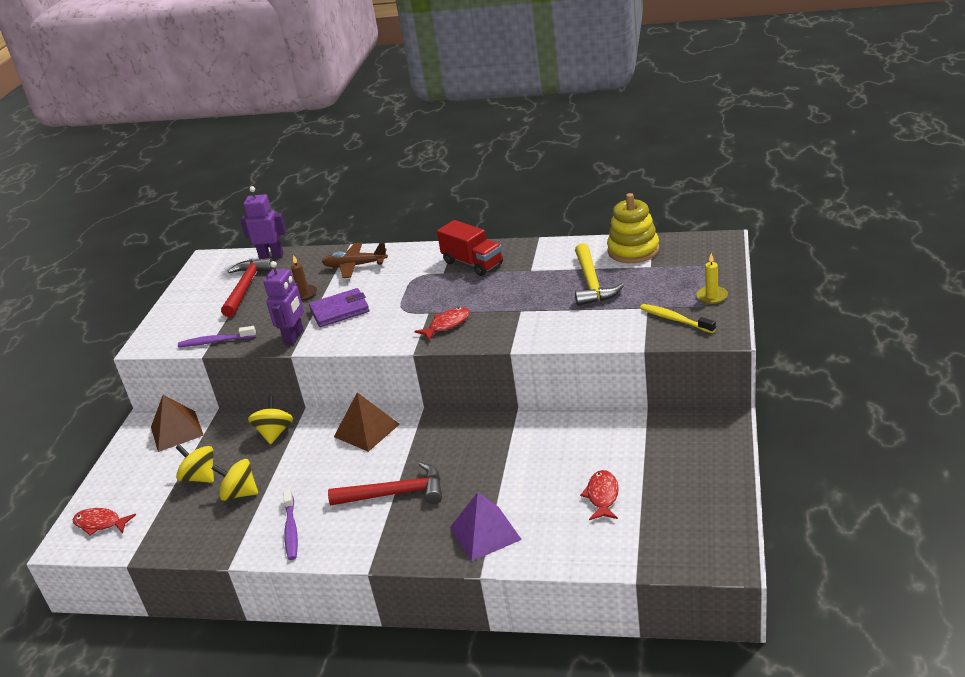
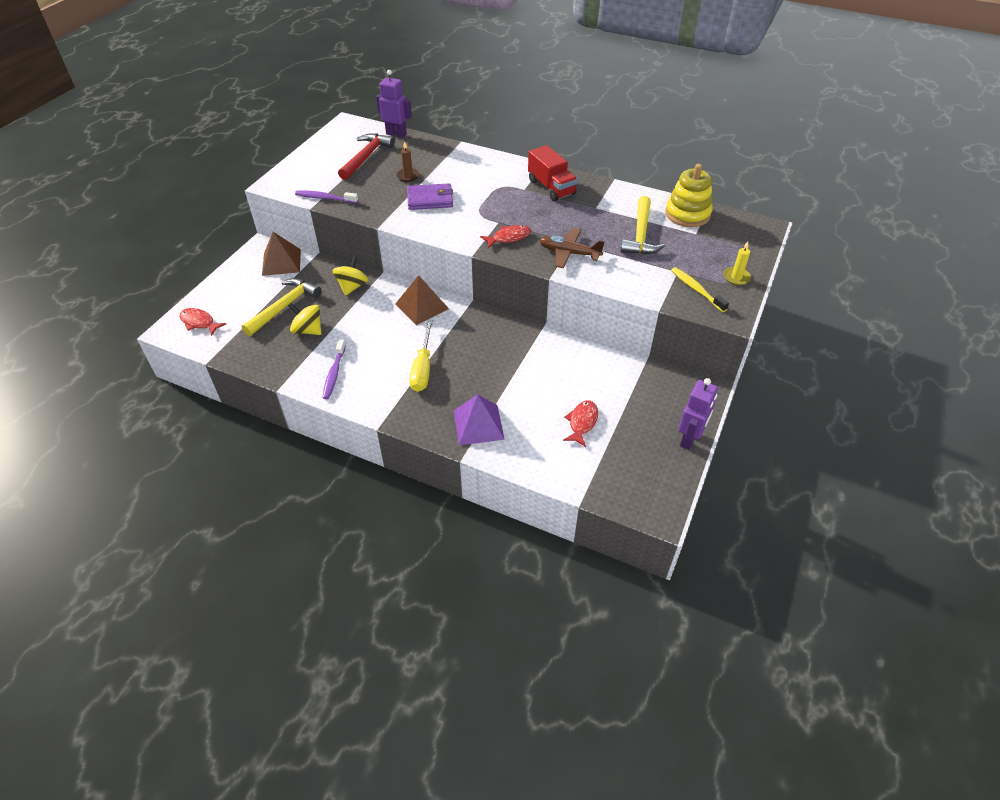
camera: 10 degrees right, 15 degrees up
(200, 477) = (284, 307): yellow spinning top -> yellow hammer
(294, 337) = (386, 212): purple robot -> purple robot (689, 439)
(355, 266) = (457, 162): brown plane -> brown plane (569, 253)
(395, 493) = (423, 368): red hammer -> yellow screwdriver

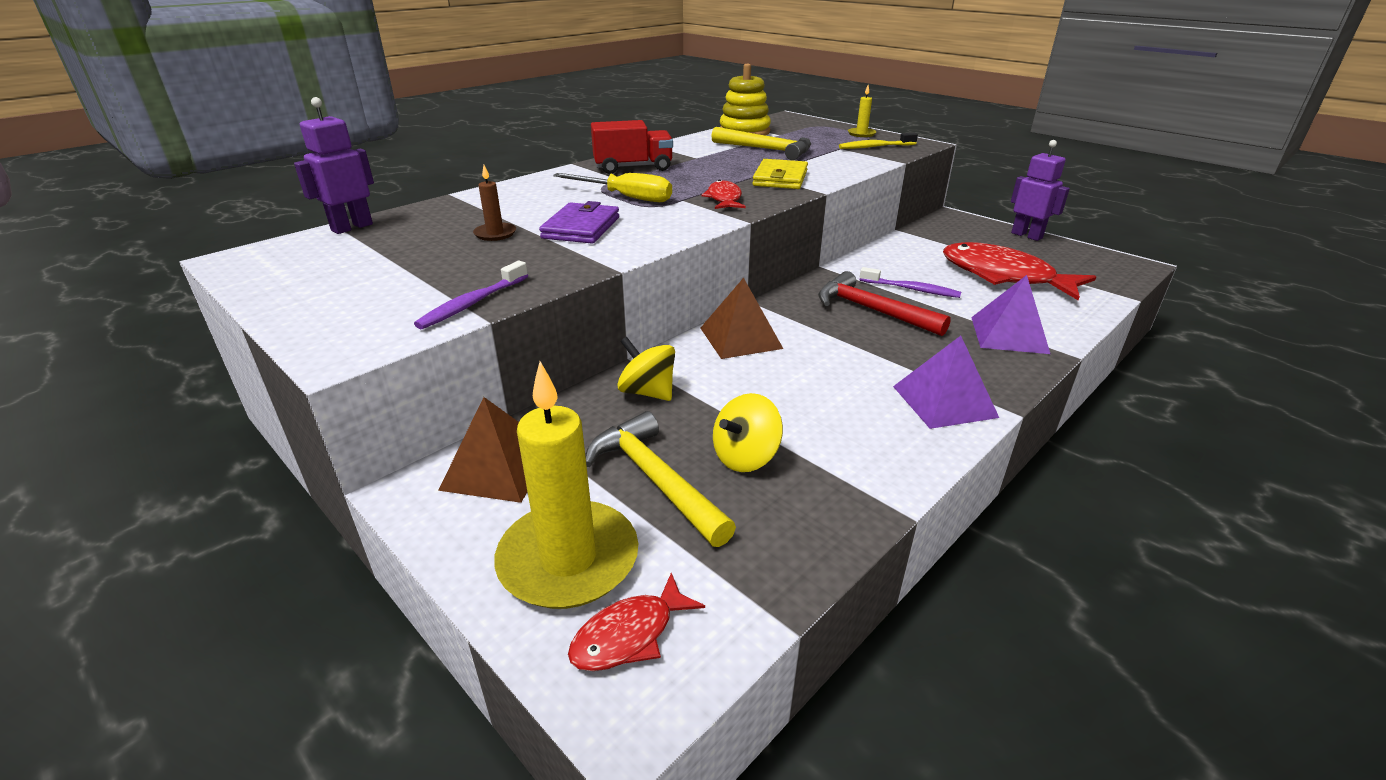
camera: 70 degrees left, 15 degrees down
(232, 297) = (568, 559): none -> yellow candle
(334, 373) = (880, 441): purple toothbrush -> purple toothbrush (911, 289)
(366, 157) = (386, 256): red hammer -> red hammer (872, 310)
(380, 396) = (944, 401): none -> purple pyramid
(423, 368) = (885, 357): yellow screwdriver -> yellow screwdriver (626, 197)
(569, 253) = (780, 178): brown plane -> yellow wallet
(582, 422) = (1003, 276): red fish -> red fish, size x2.01

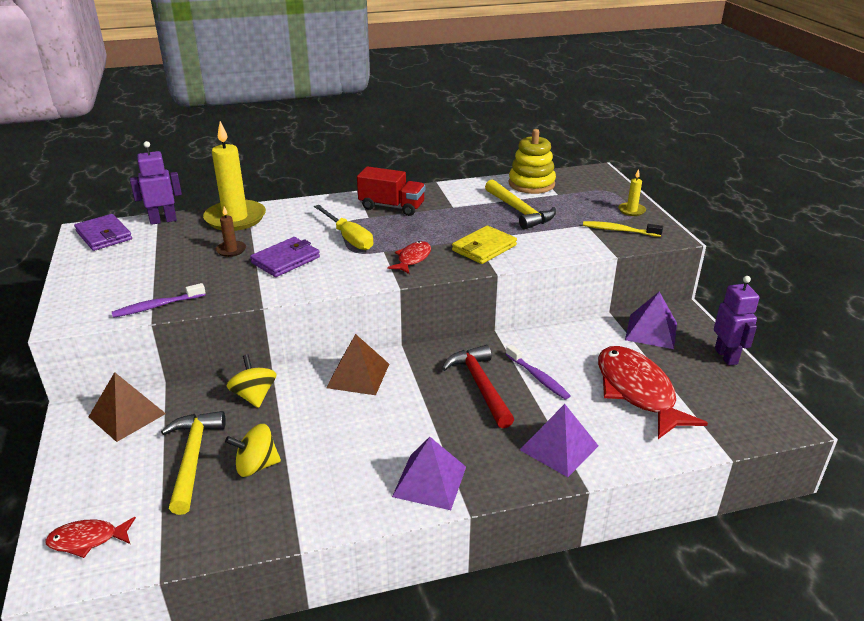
camera: 30 degrees right, 0 degrees up
(276, 257) = (104, 235): none -> purple wallet
(568, 559) = (104, 486): yellow candle -> yellow candle (235, 218)
(948, 233) = (651, 331): none -> purple pyramid

